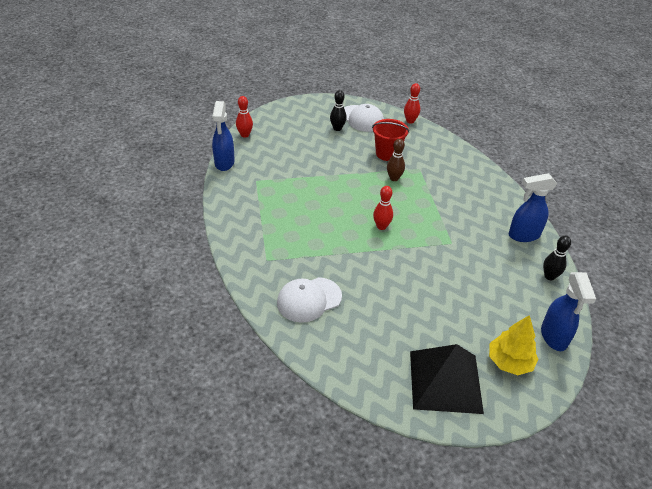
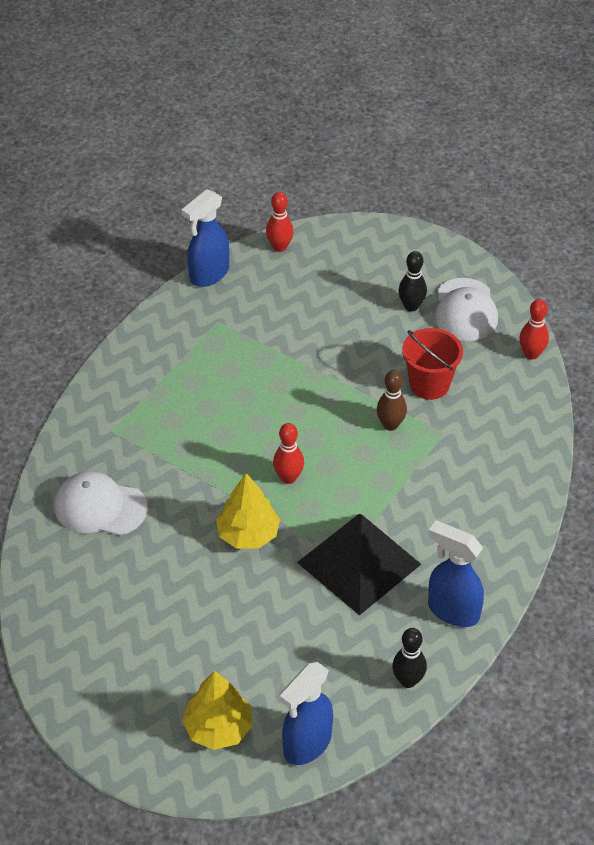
camera: 45 degrees right, 5 degrees up
(398, 263) = (248, 534): none -> yellow tree
(445, 381) = (125, 692): black pyramid -> black pyramid (359, 563)

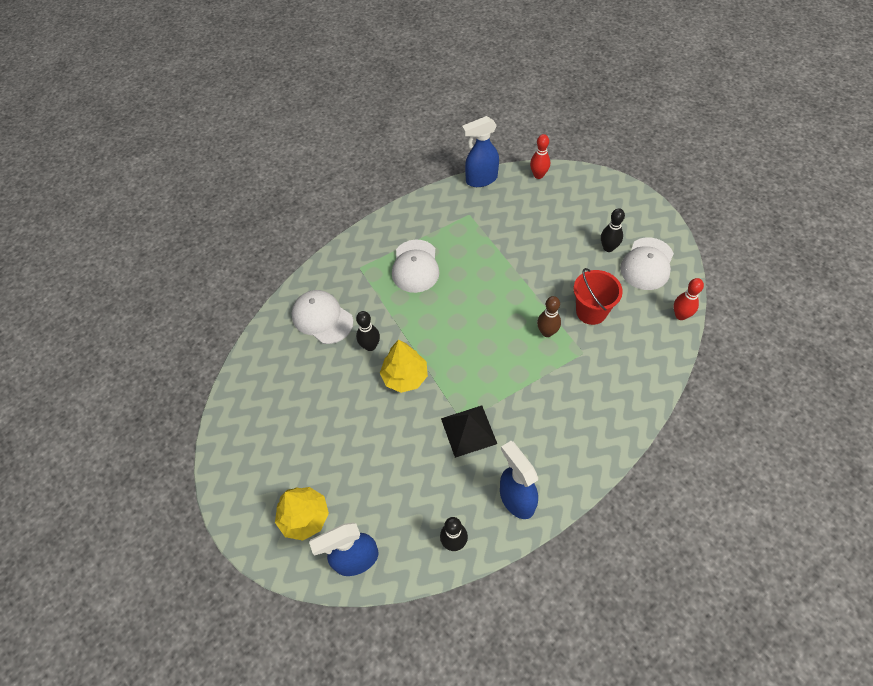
camera: 30 degrees right, 10 degrees up
(183, 516) = (370, 346): none -> black bowling pin
(185, 405) = (415, 266): none -> white cap
(288, 477) = (455, 345): red bowling pin -> none
(359, 563) = (468, 430): black pyramid -> black pyramid, size x0.65

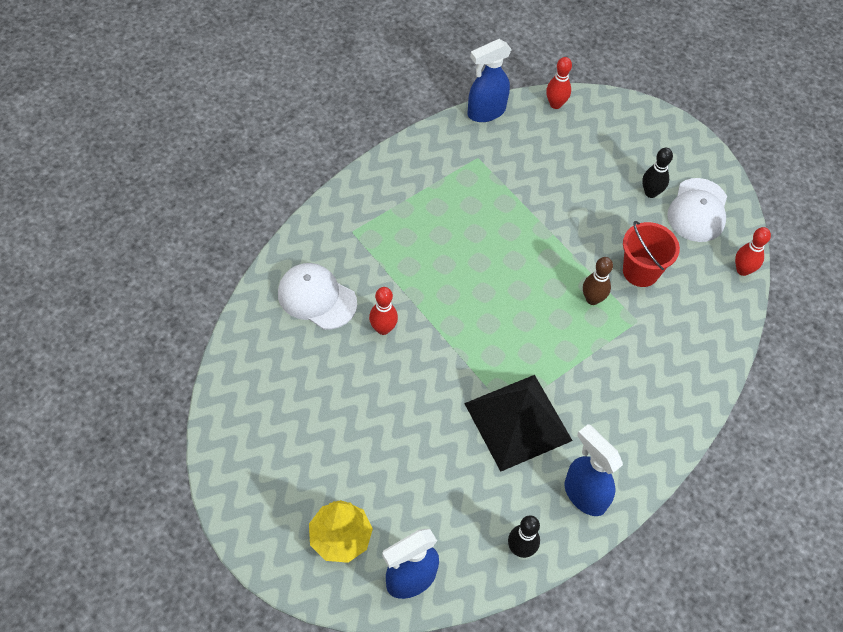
camera: 15 degrees left, 0 degrees up
(370, 346) = (383, 329): black bowling pin -> red bowling pin
(405, 377) = (432, 363): yellow tree -> none
(415, 266) = (422, 226): white cap -> none
(468, 430) = (518, 421): black pyramid -> black pyramid, size x1.53

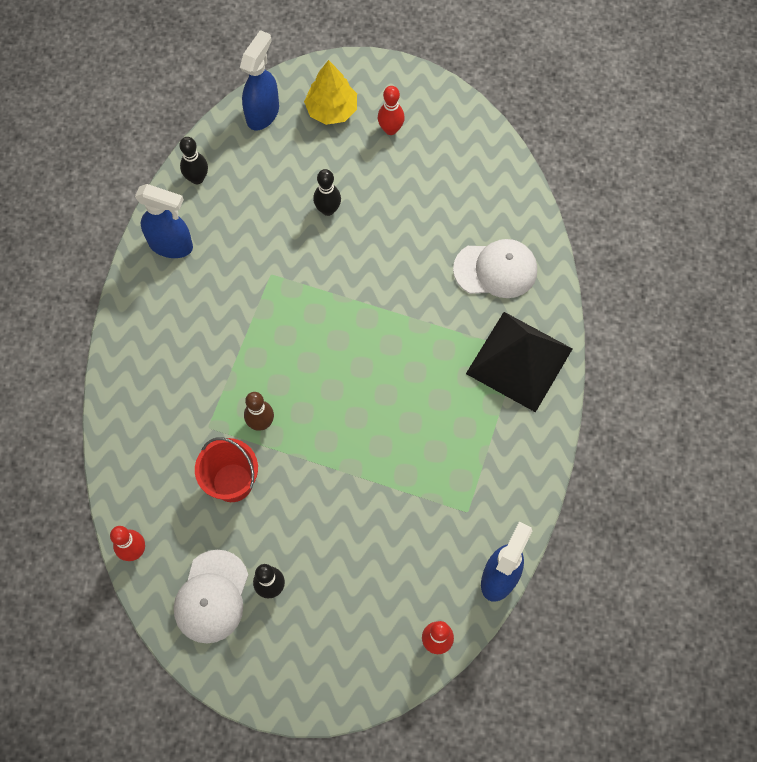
camera: 150 degrees right, 10 degrees up
(383, 329) = (421, 278): red bowling pin -> red bowling pin (390, 129)
(417, 437) = (328, 209): none -> black bowling pin
(518, 421) = (258, 270): black pyramid -> black pyramid (519, 361)
(698, 210) = (212, 596): white cap -> white cap turned 150 degrees counterclockwise

